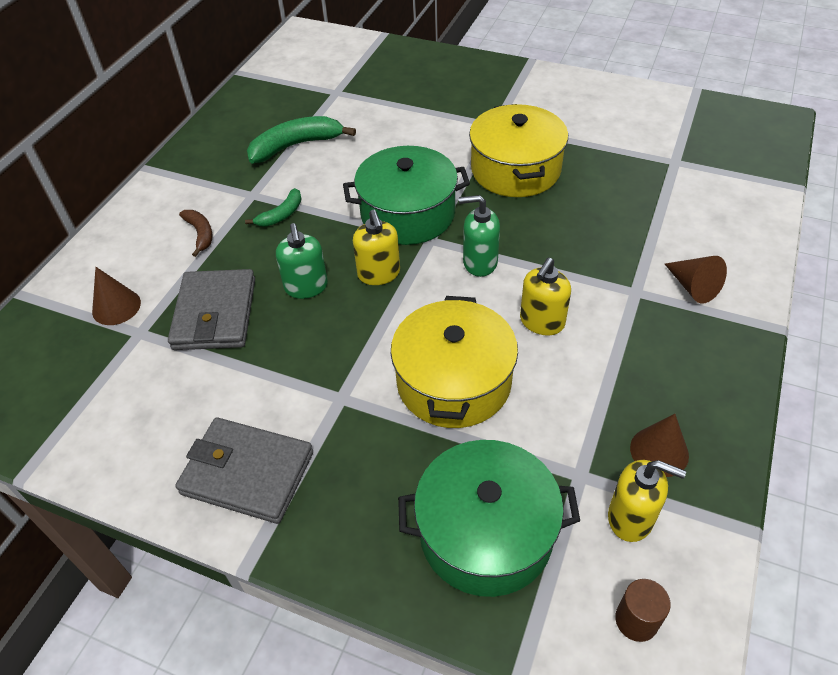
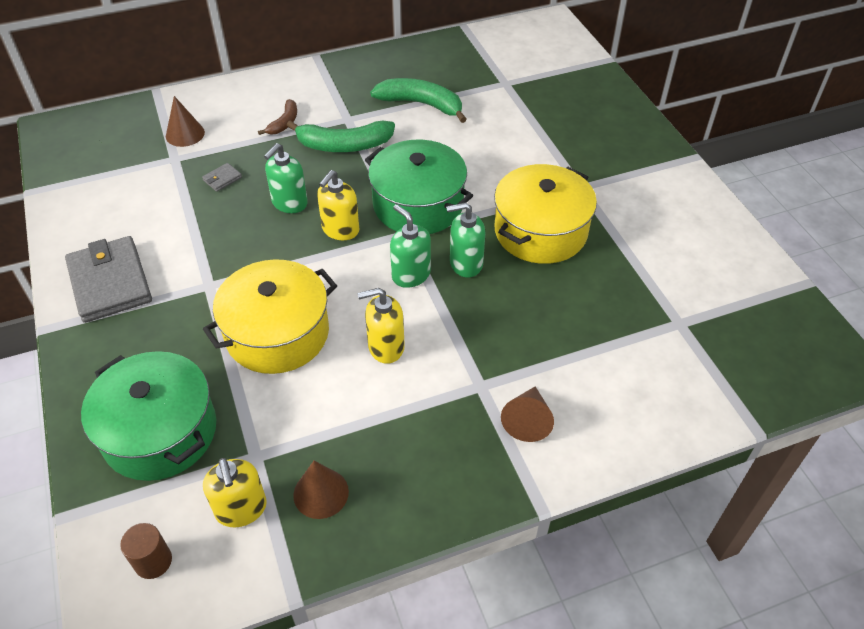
camera: 45 degrees right, 0 degrees up
(215, 314) = (222, 179): grey wallet -> grey wallet, size x0.40
(281, 214) = (344, 145): green banana -> green banana, size x1.79
(503, 226) = (465, 263): none -> green soap dispenser

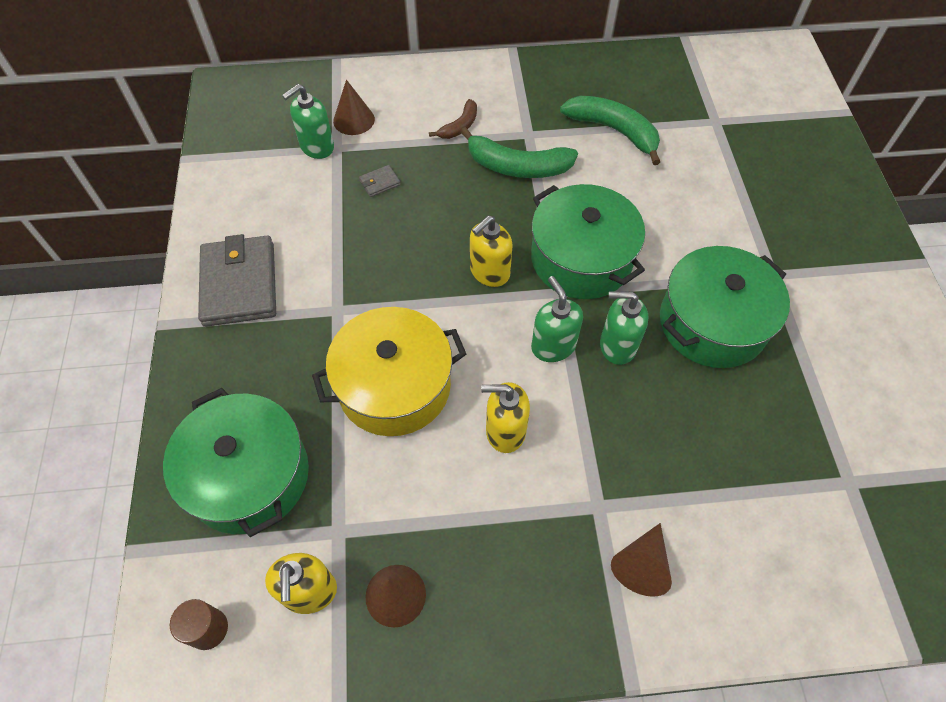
camera: 15 degrees right, 10 degrees up
(289, 203) = (443, 227): green soap dispenser -> green soap dispenser (317, 147)
(540, 231) = (712, 322): yellow pot -> green pot

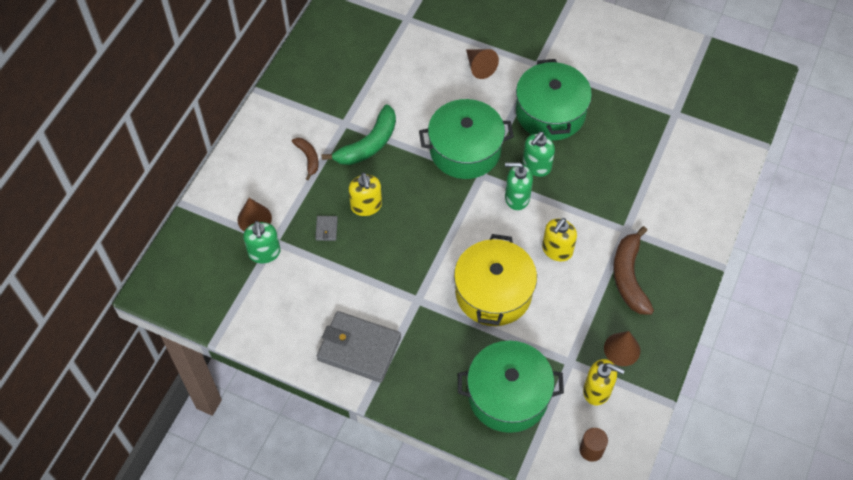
camera: 60 degrees left, 0 degrees up
(489, 272) = (443, 203): yellow soap dispenser -> yellow soap dispenser (366, 206)
(522, 548) = (629, 277): none -> brown banana
(614, 131) = (376, 76): green banana -> none
(641, 565) = (667, 228): brown cone -> brown cone (479, 67)

